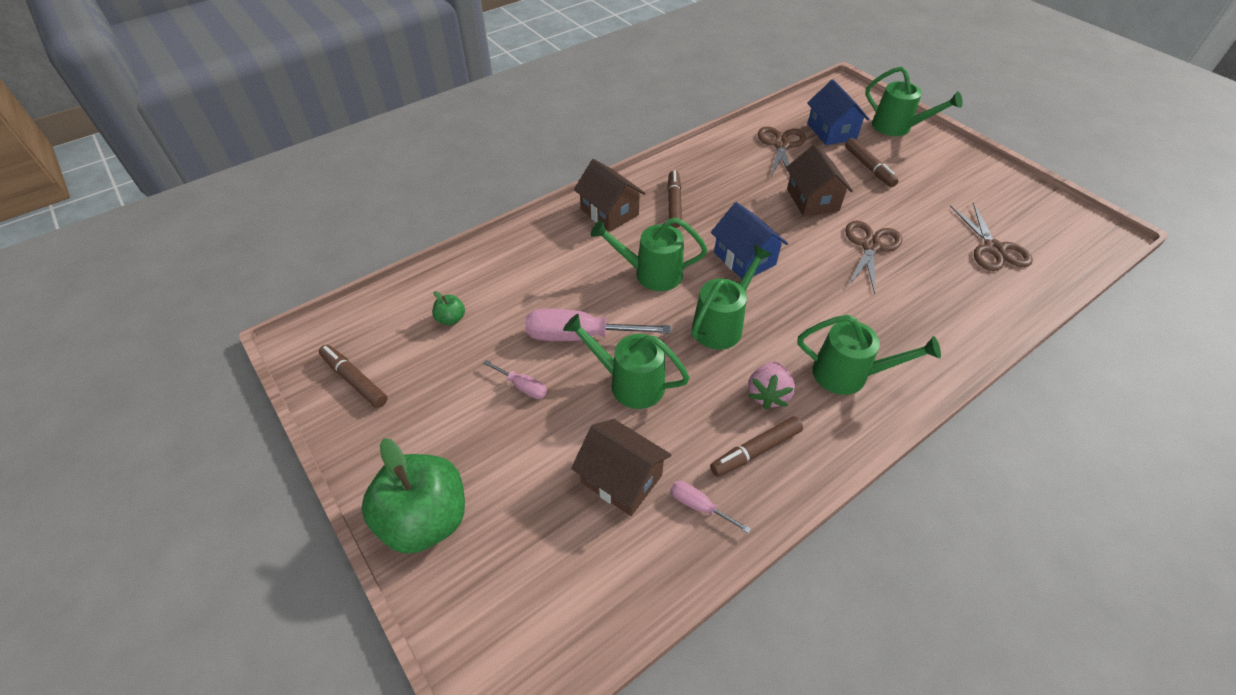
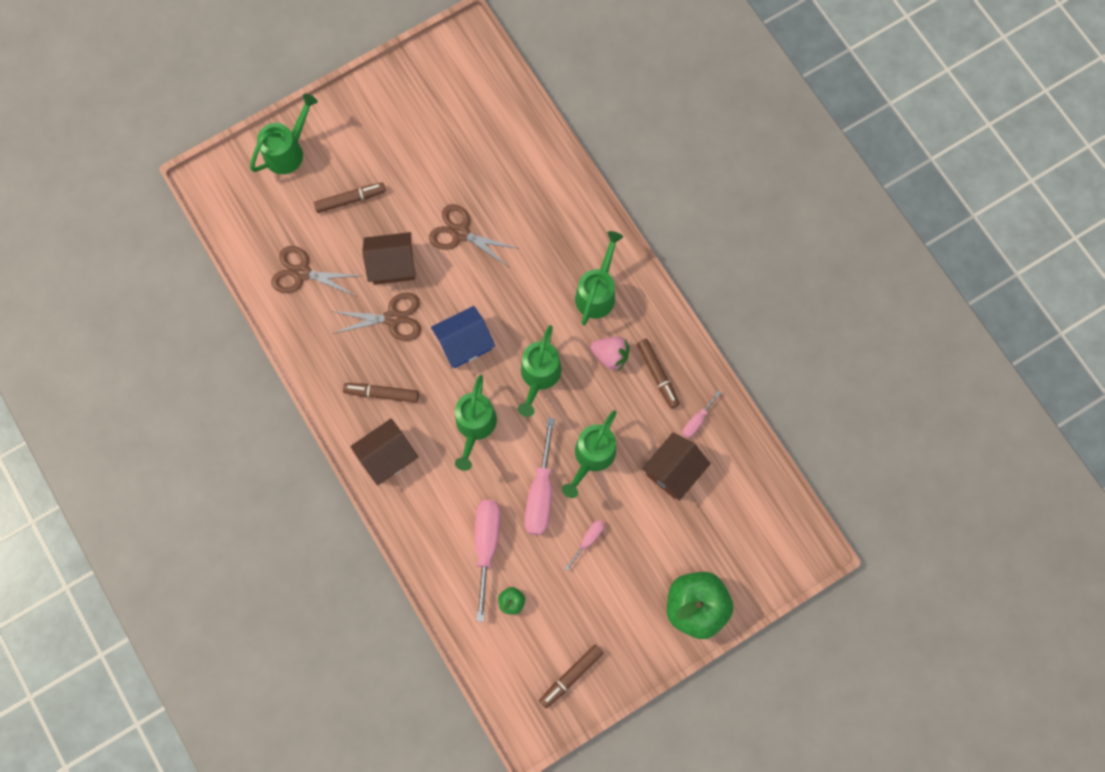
camera: 85 degrees left, 25 degrees up
(516, 293) = (486, 545): none -> pink screwdriver
(722, 324) = (539, 376): green watering can -> green watering can turned 120 degrees counterclockwise
(831, 131) = (286, 217): blue house -> none
(993, 249) = (475, 134): brown scissors -> brown scissors (393, 318)

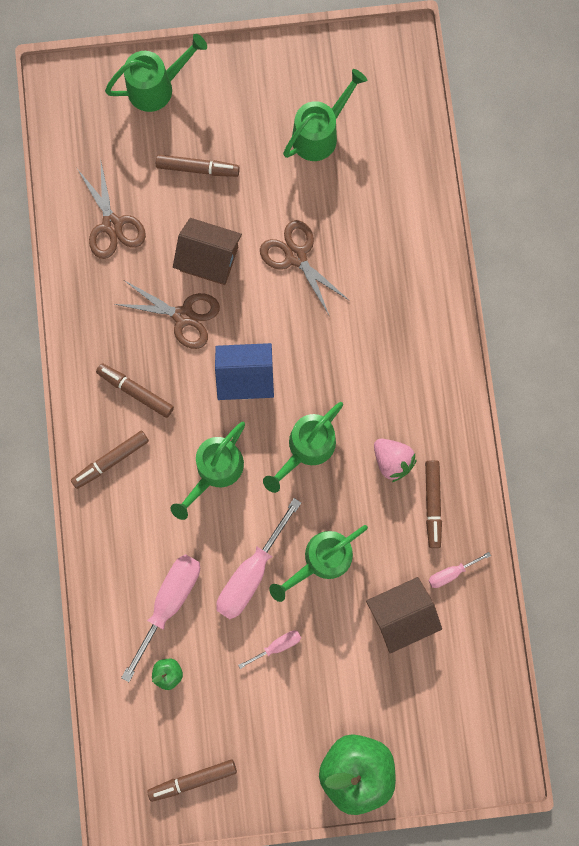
camera: 25 degrees right, 5 degrees up
(302, 273) = (112, 225): brown scissors -> brown scissors turned 150 degrees counterclockwise
(387, 456) = (111, 460): brown house -> brown marker
(597, 292) = (410, 386): green watering can -> green watering can (320, 134)

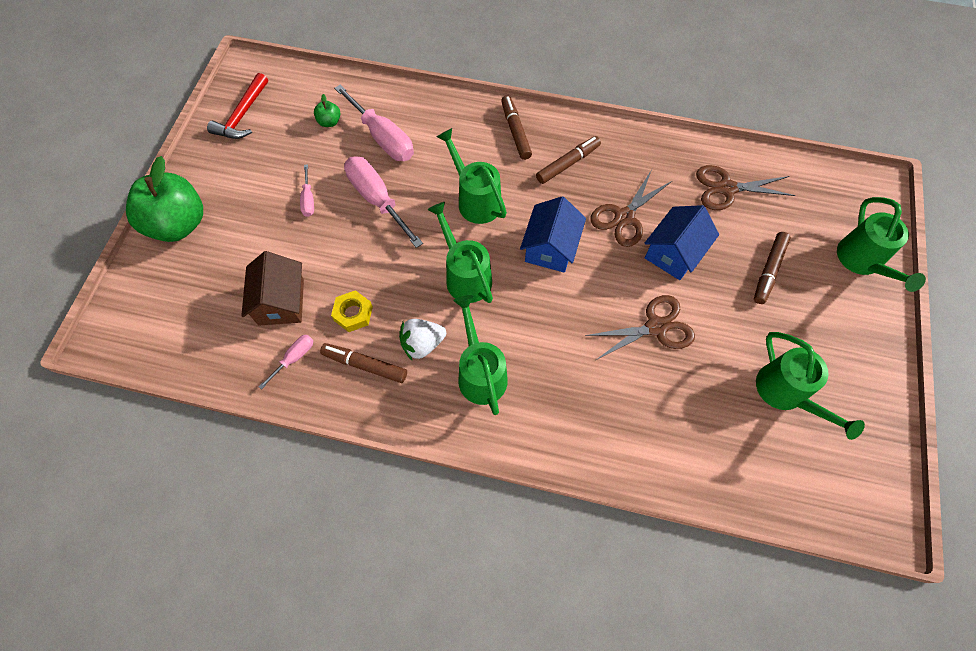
camera: 110 degrees right, 15 degrees down
(193, 779) = (242, 115): brown marker -> red hammer
(209, 259) = (674, 253): brown house -> blue house
(321, 560) = (361, 255): green watering can -> green watering can (480, 372)
(386, 538) = (353, 313): none -> yellow nut
(392, 460) = (422, 344): pink strawberry -> white strawberry
(451, 573) = (294, 358): pink screwdriver -> pink screwdriver turned 45 degrees clockwise

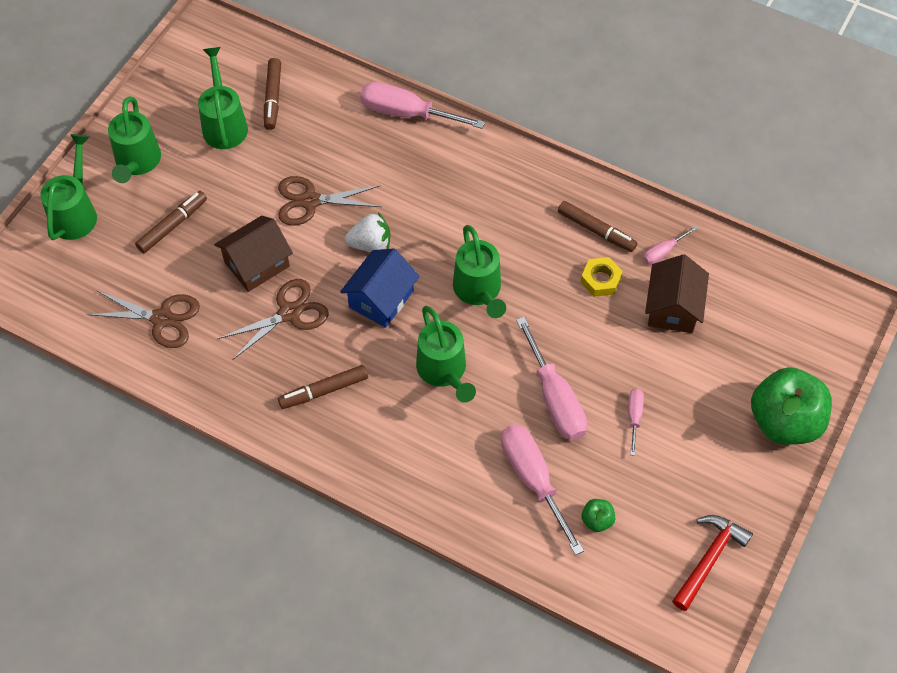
camera: 165 degrees left, 5 degrees down
(422, 344) = (538, 236): white strawberry -> white strawberry (370, 244)
(480, 372) = (489, 200): green watering can -> green watering can (137, 163)
(515, 132) = (369, 448): brown marker -> brown marker (273, 97)
(601, 460) = (407, 113): none -> pink screwdriver
(674, 253) = (257, 264): blue house -> brown house

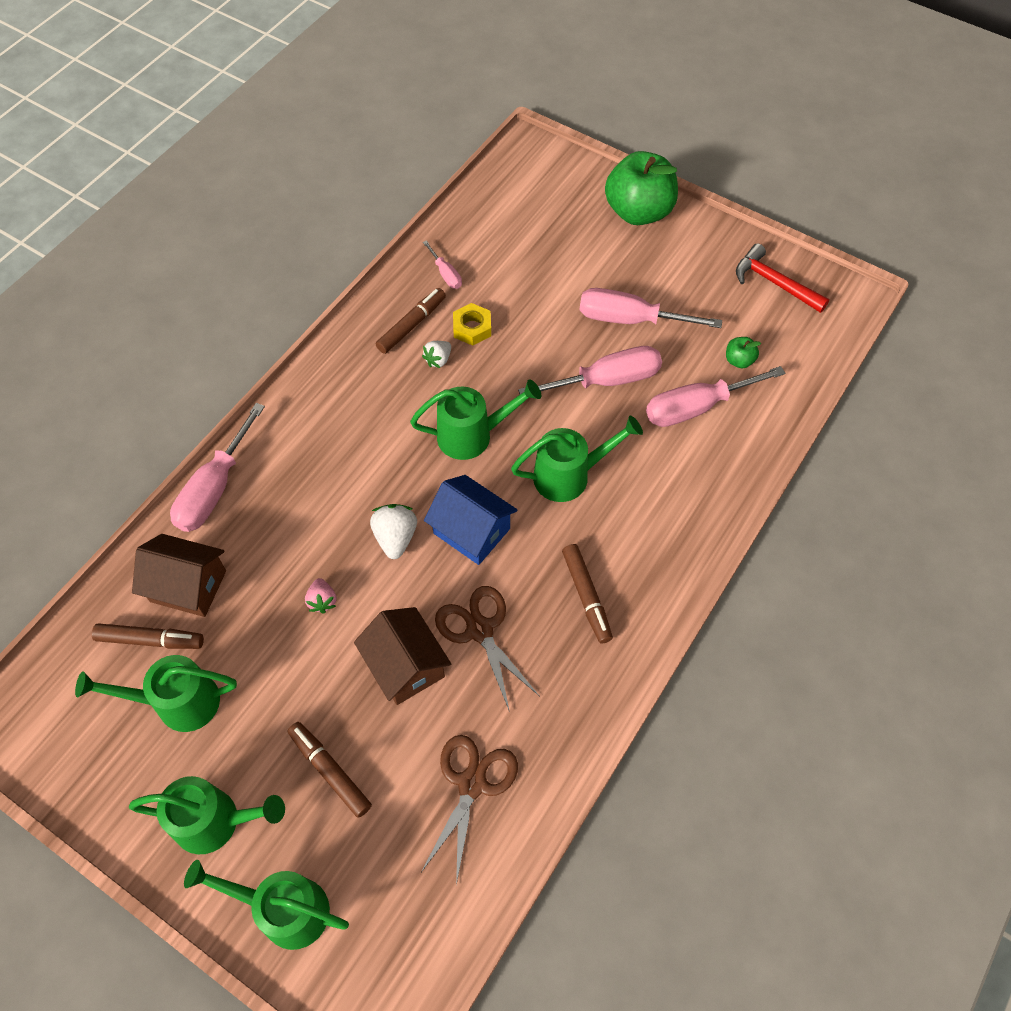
camera: 85 degrees left, 0 degrees up
(310, 201) = (322, 601): brown scissors -> pink strawberry
(559, 256) = (438, 360): none -> white strawberry
(634, 417) = (630, 319): pink screwdriver -> pink screwdriver, size x2.00
(673, 308) = (511, 275): brown house -> brown house (188, 586)

